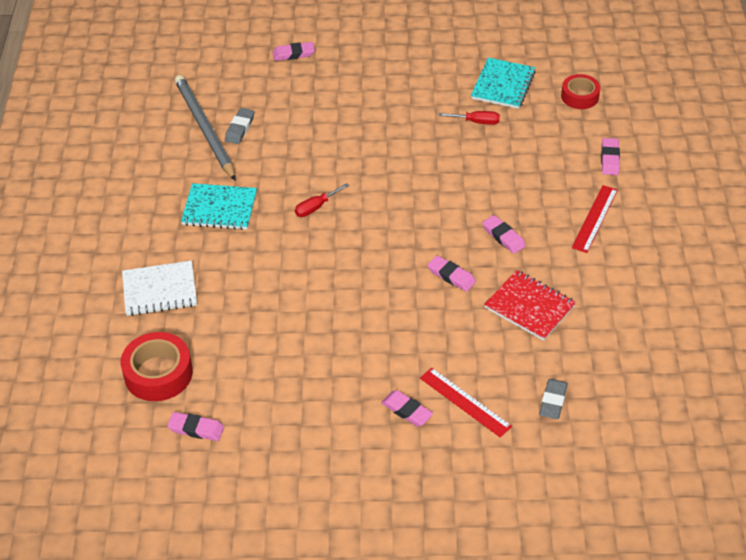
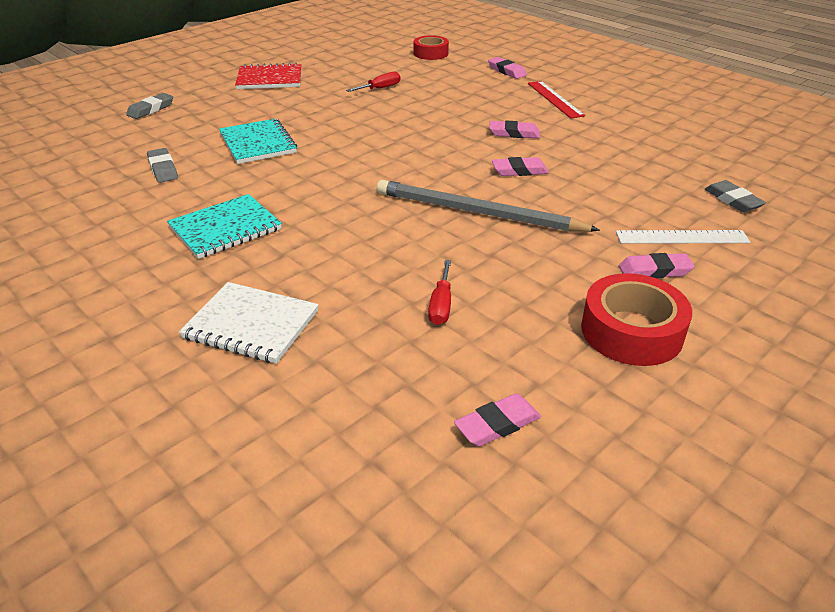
camera: 45 degrees left, 10 degrees down
(158, 373) = (366, 401): red tape -> red tape (631, 331)
(160, 290) = (251, 325): white notebook -> white notebook turned 75 degrees clockwise
(205, 129) = (121, 184): grey pencil -> grey pencil (477, 212)
(293, 54) = (151, 109): pink eraser -> grey eraser
(316, 207) = (327, 184): red screwdriver -> red screwdriver (441, 305)
(465, 402) = (682, 237): red ruler -> white ruler
(503, 85) = (366, 66): turquoise notebook -> turquoise notebook (258, 143)
(530, 307) = (607, 159): red notebook -> red notebook (270, 79)

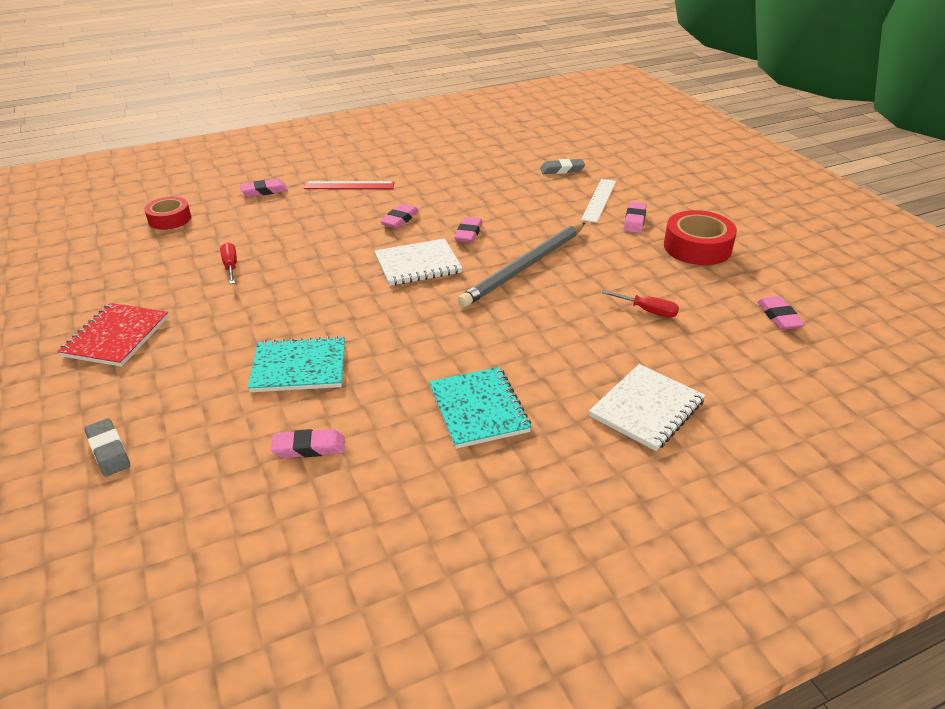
camera: 70 degrees left, 0 degrees up
(163, 169) = (309, 447): grey eraser -> pink eraser
(439, 158) = (418, 265): none -> white notebook

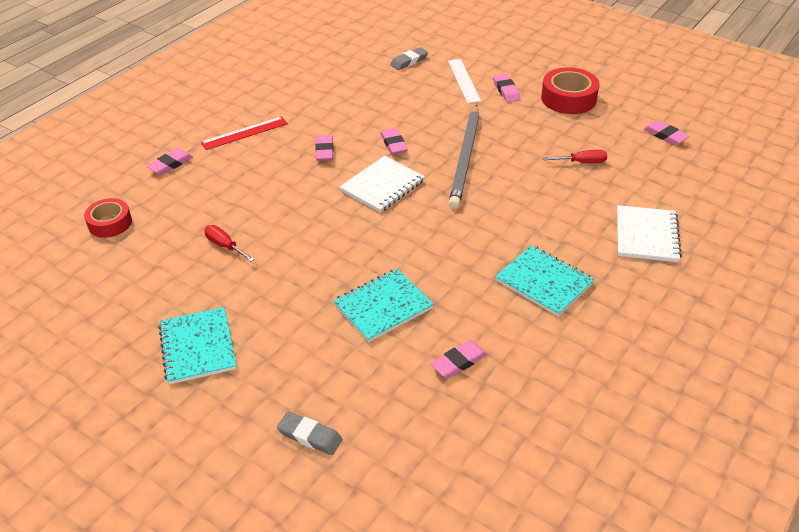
camera: 30 degrees left, 5 degrees up
(116, 336) = (197, 347): red notebook -> turquoise notebook

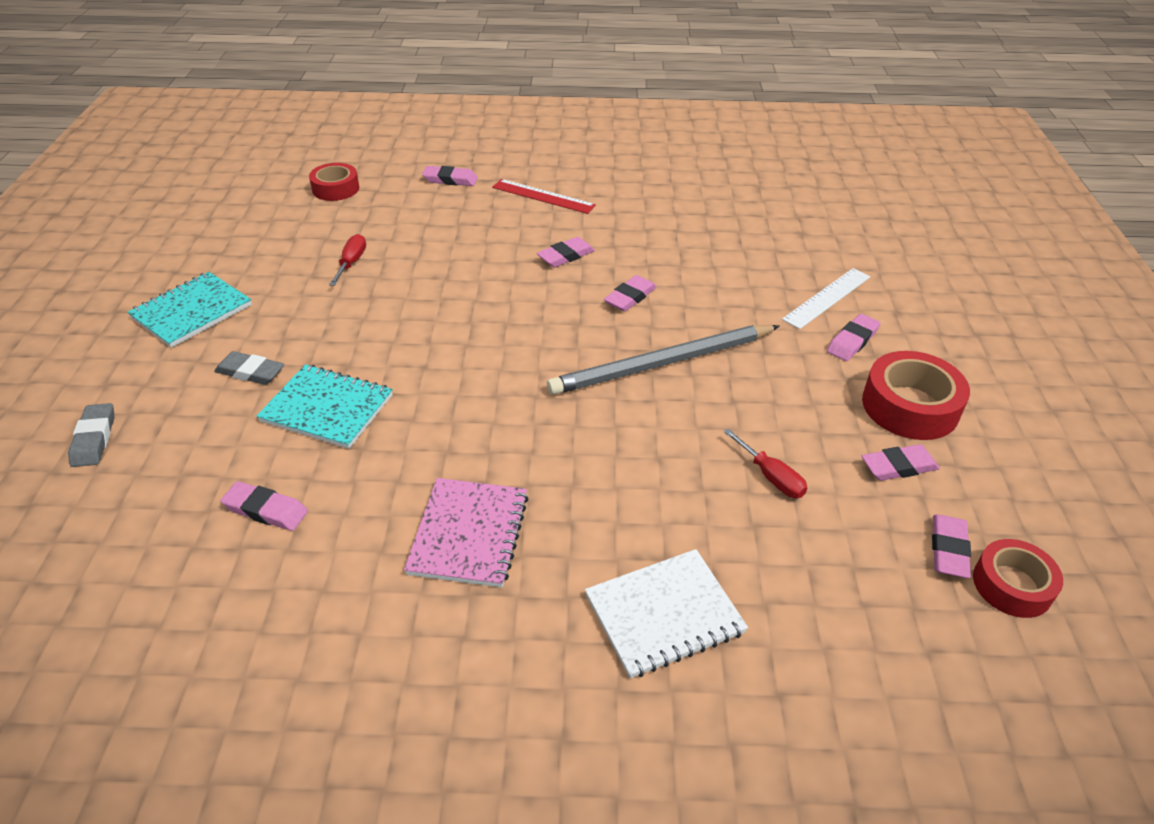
camera: 55 degrees right, 0 degrees up
(382, 186) = (542, 321): white notebook -> none
(409, 61) = (810, 241): grey eraser -> grey eraser (250, 372)
(544, 282) = (469, 534): turquoise notebook -> pink notebook
(605, 122) = (898, 466): none -> pink eraser
(695, 130) = (1012, 585): none -> red tape

